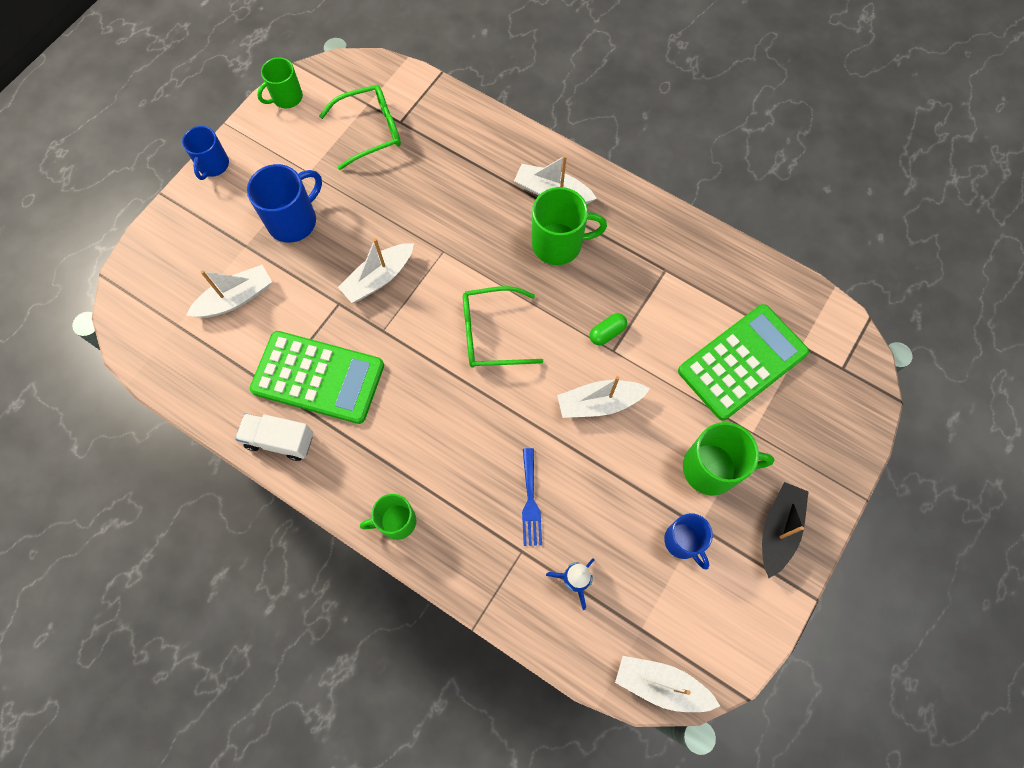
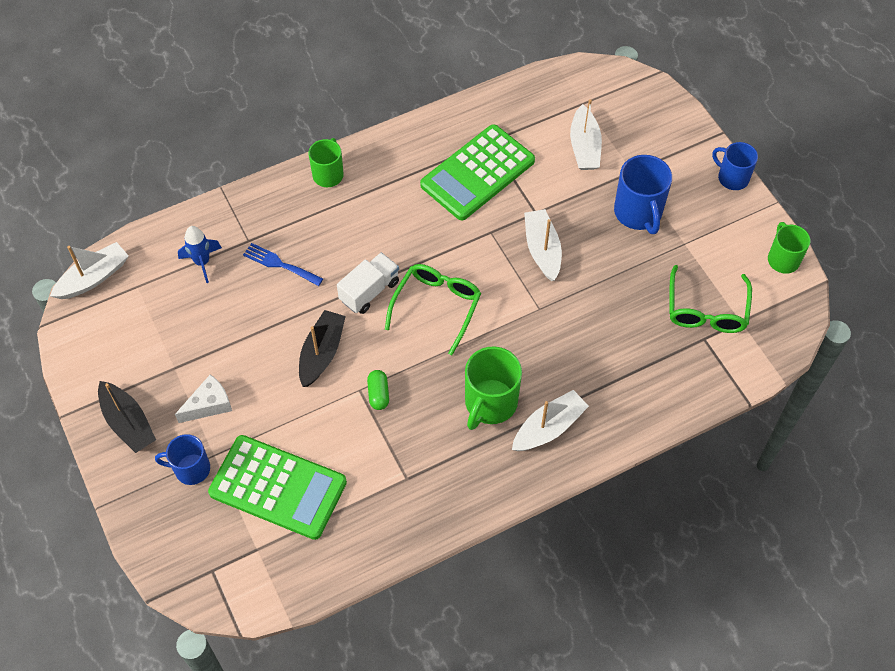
camera: 120 degrees right, 10 degrees down
(280, 440) = (442, 130): white truck -> white truck (369, 291)
(599, 403) = (322, 353): white boat -> black boat
(683, 541) = (172, 349): blue mug -> blue mug (191, 469)
(712, 468) = (209, 405): green mug -> white cheese
(742, 362) = (278, 487): green calculator -> green calculator turned 60 degrees counterclockwise

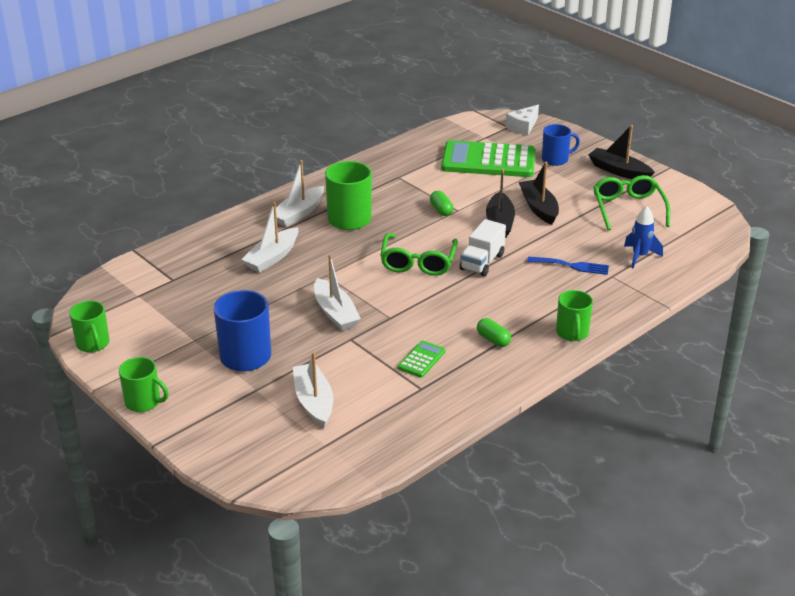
camera: 165 degrees right, 25 degrees down
(93, 278) = (721, 234): white boat -> white boat (272, 257)
(209, 405) = (567, 187): white cheese -> white cheese (523, 127)
(264, 371) = (539, 208): none -> black boat
(404, 182) = (493, 340): none -> green capsule
(478, 173) = (421, 359): green calculator -> green calculator, size x0.43
(706, 309) = (171, 298): green glasses -> green glasses (628, 209)
(732, 178) = (144, 402): blue mug -> green mug

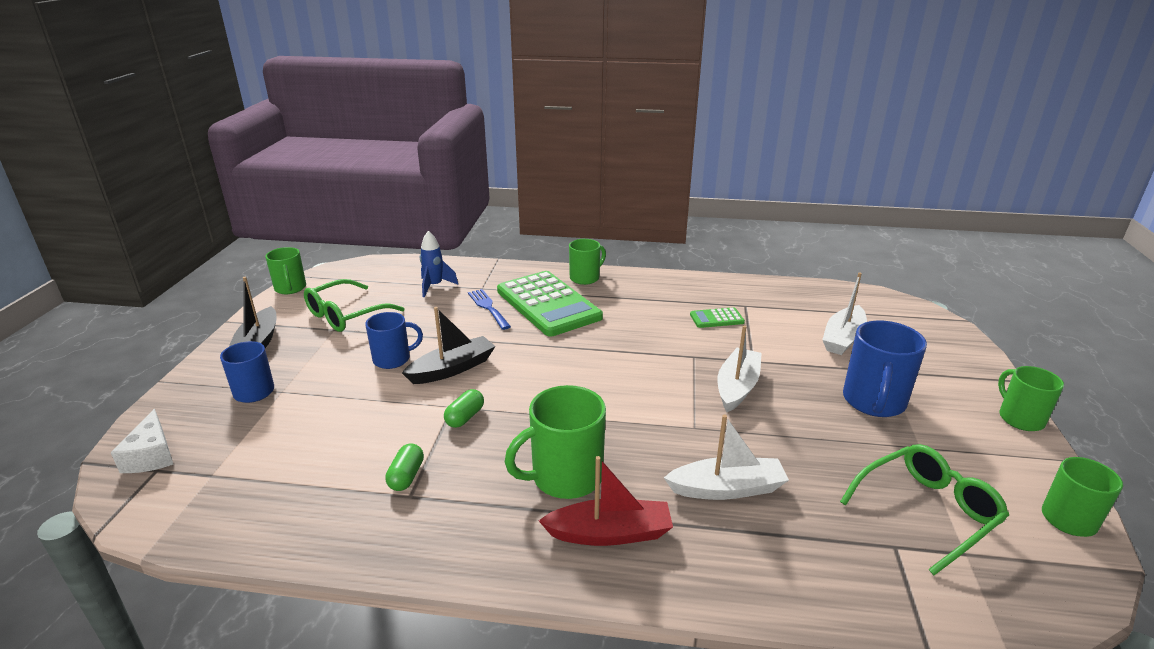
camera: 130 degrees left, 5 degrees down
(298, 213) = (610, 533): white boat -> red boat
(418, 262) = (589, 383): green glasses -> green glasses (926, 512)
(482, 262) = (540, 349): white truck -> none
(488, 161) = (294, 439): green calculator -> green calculator (548, 304)
(493, 340) = (643, 301): green capsule -> green capsule (406, 476)
(523, 127) = (151, 455): white cheese -> white cheese turned 75 degrees clockwise
(539, 208) = (393, 359): black boat -> blue mug
(704, 199) = (290, 288): none -> green mug

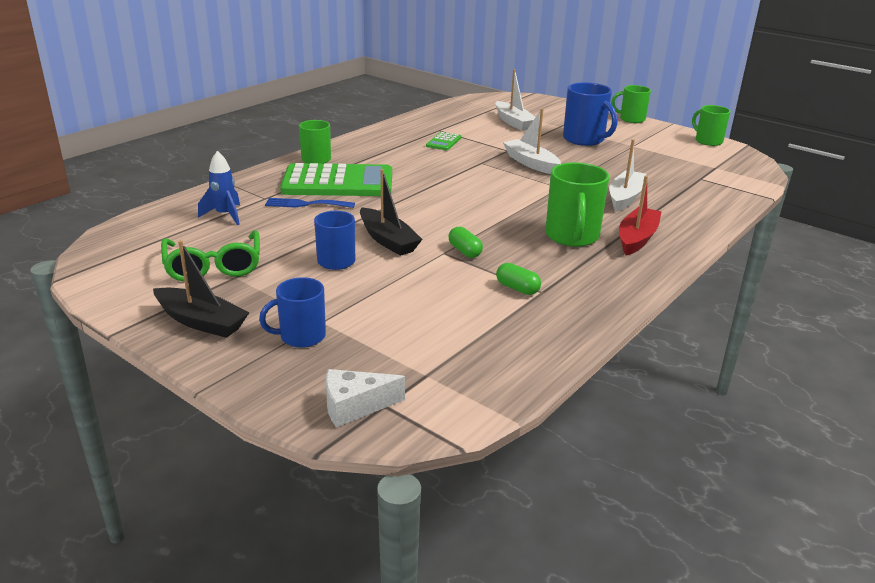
camera: 60 degrees left, 0 degrees up
(151, 455) = (355, 406): white cheese -> white cheese turned 150 degrees clockwise
(290, 288) = (93, 285): green mug -> none
(452, 369) = (388, 240): black boat -> black boat turned 150 degrees clockwise
(926, 512) = (682, 163): green glasses -> none

